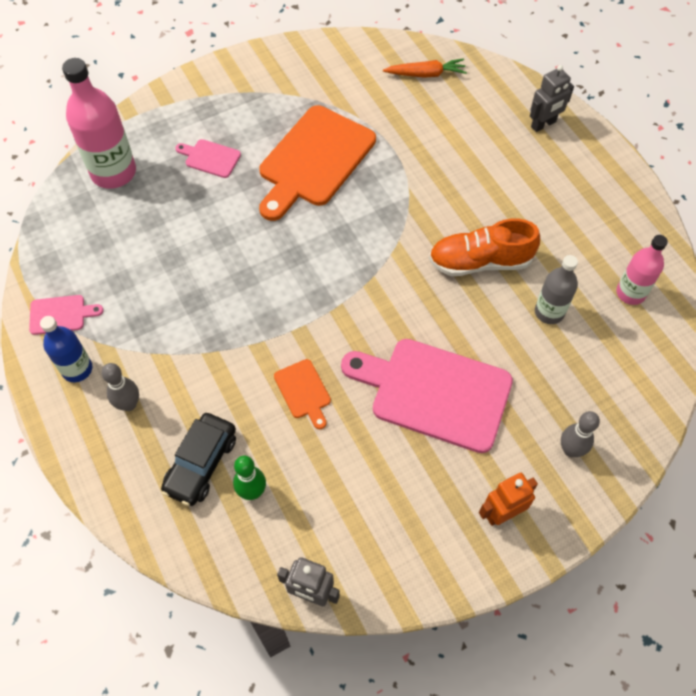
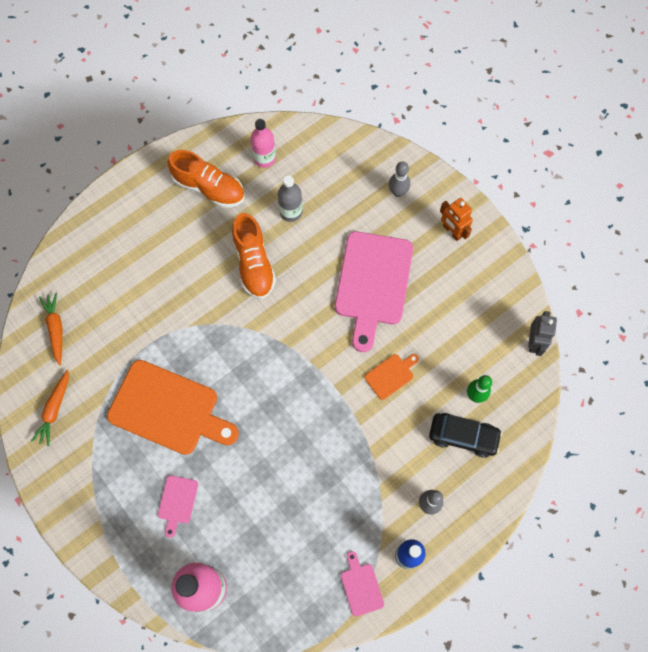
camera: 100 degrees left, 10 degrees up
(336, 67) = (54, 410): none -> orange carrot
(543, 124) = (106, 227): grey robot -> none
(590, 228) = (209, 188): none -> orange shoe

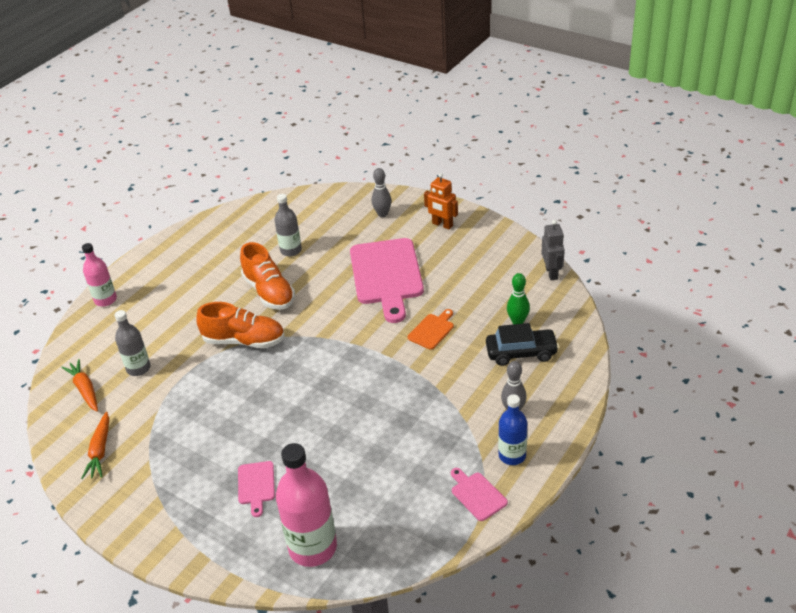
camera: 15 degrees left, 30 degrees down
(109, 320) = (138, 368): none -> grey bottle
(168, 409) = (221, 416): orange cutting board -> none
(209, 188) = (208, 255): orange shoe -> orange shoe (244, 340)
(264, 158) = (253, 224): pink bottle -> pink bottle (105, 300)

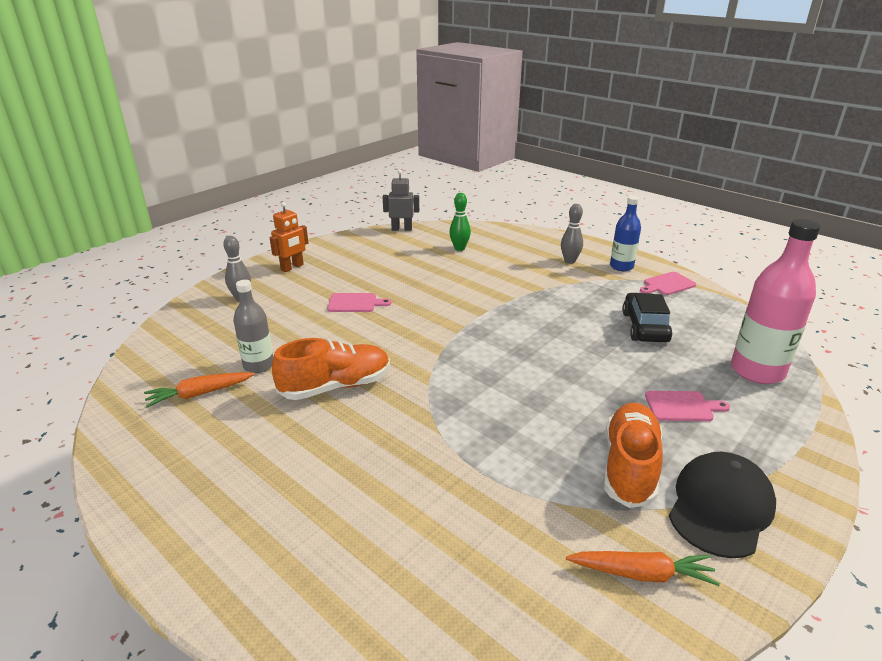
camera: 85 degrees left, 10 degrees down
(85, 389) = (492, 609): orange carrot -> orange carrot (199, 394)
(105, 300) = (240, 590): pink bottle -> none
(138, 368) = (453, 528): grey bottle -> none
(148, 495) = (720, 507): none -> black cap
(244, 340) = (426, 411): orange shoe -> orange shoe (629, 467)
(387, 275) = (355, 303): pink cutting board -> pink cutting board, size x0.45
(432, 330) = (455, 286): orange cutting board -> none
(521, 352) = (499, 251): black car -> black car (644, 327)

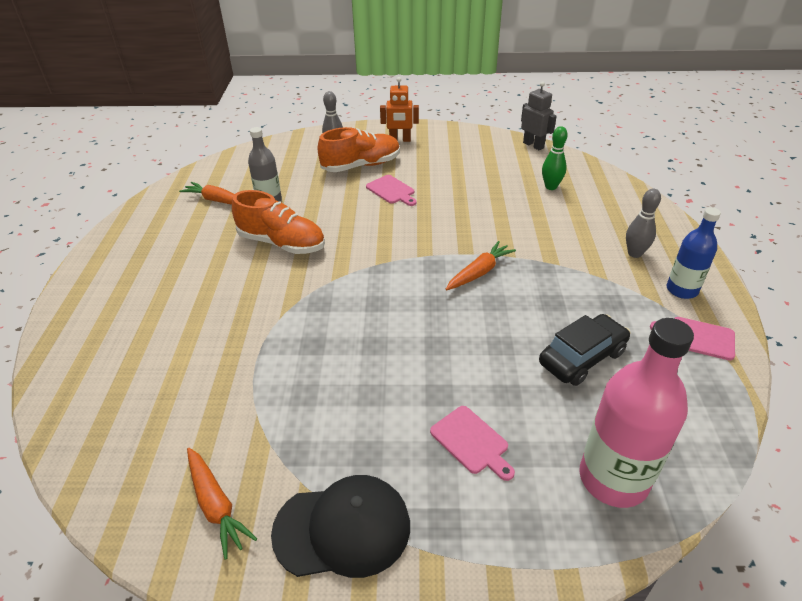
camera: 50 degrees right, 10 degrees up
(513, 318) = (479, 272): none -> orange carrot
(629, 467) = (342, 442): orange shoe -> orange shoe (361, 166)

